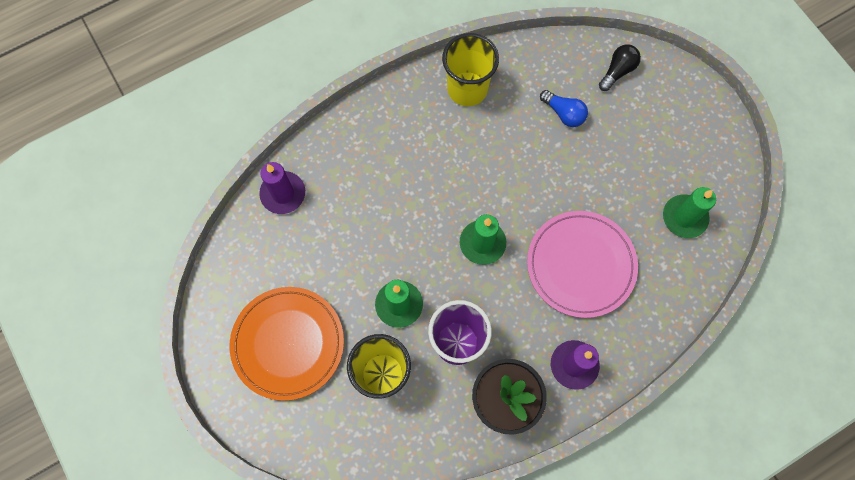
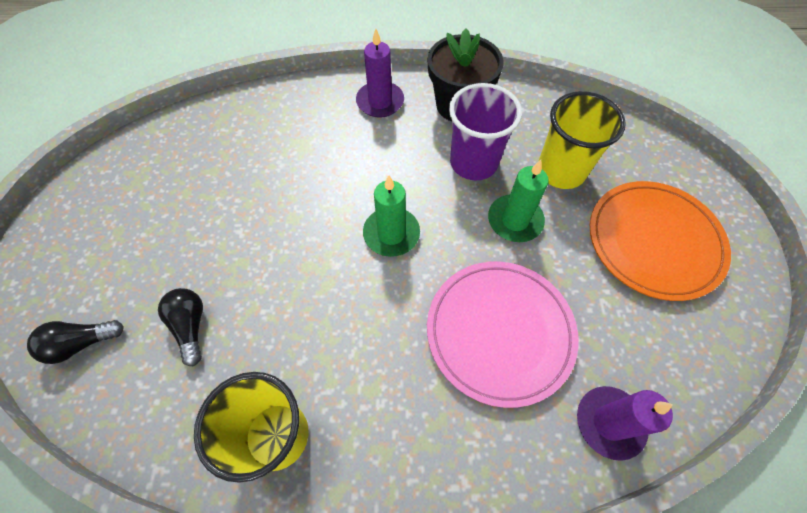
camera: 150 degrees left, 10 degrees down
(564, 113) = (191, 326): blue light bulb -> black light bulb
(581, 265) = (310, 167): pink plate -> pink plate (499, 332)
(684, 217) = (181, 158): green candle -> none

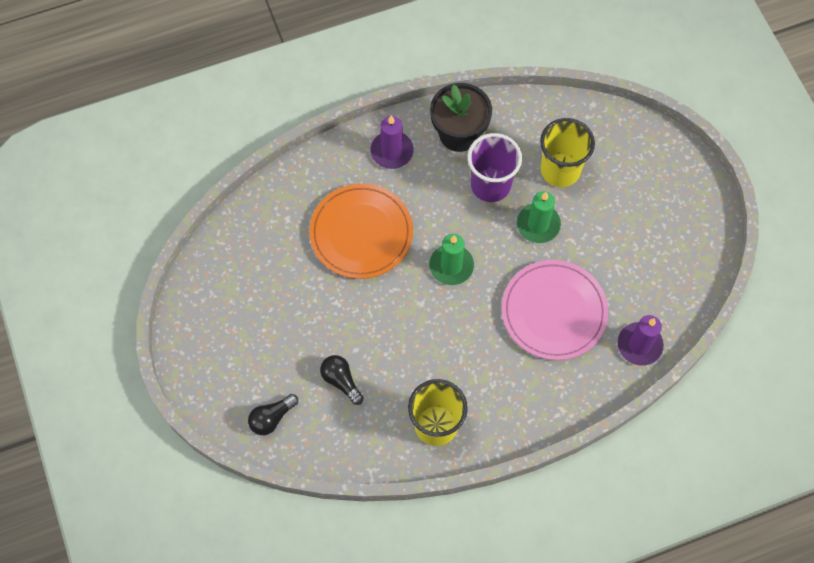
camera: 20 degrees left, 5 degrees up
(654, 241) = (642, 208): orange plate -> orange plate (361, 233)

